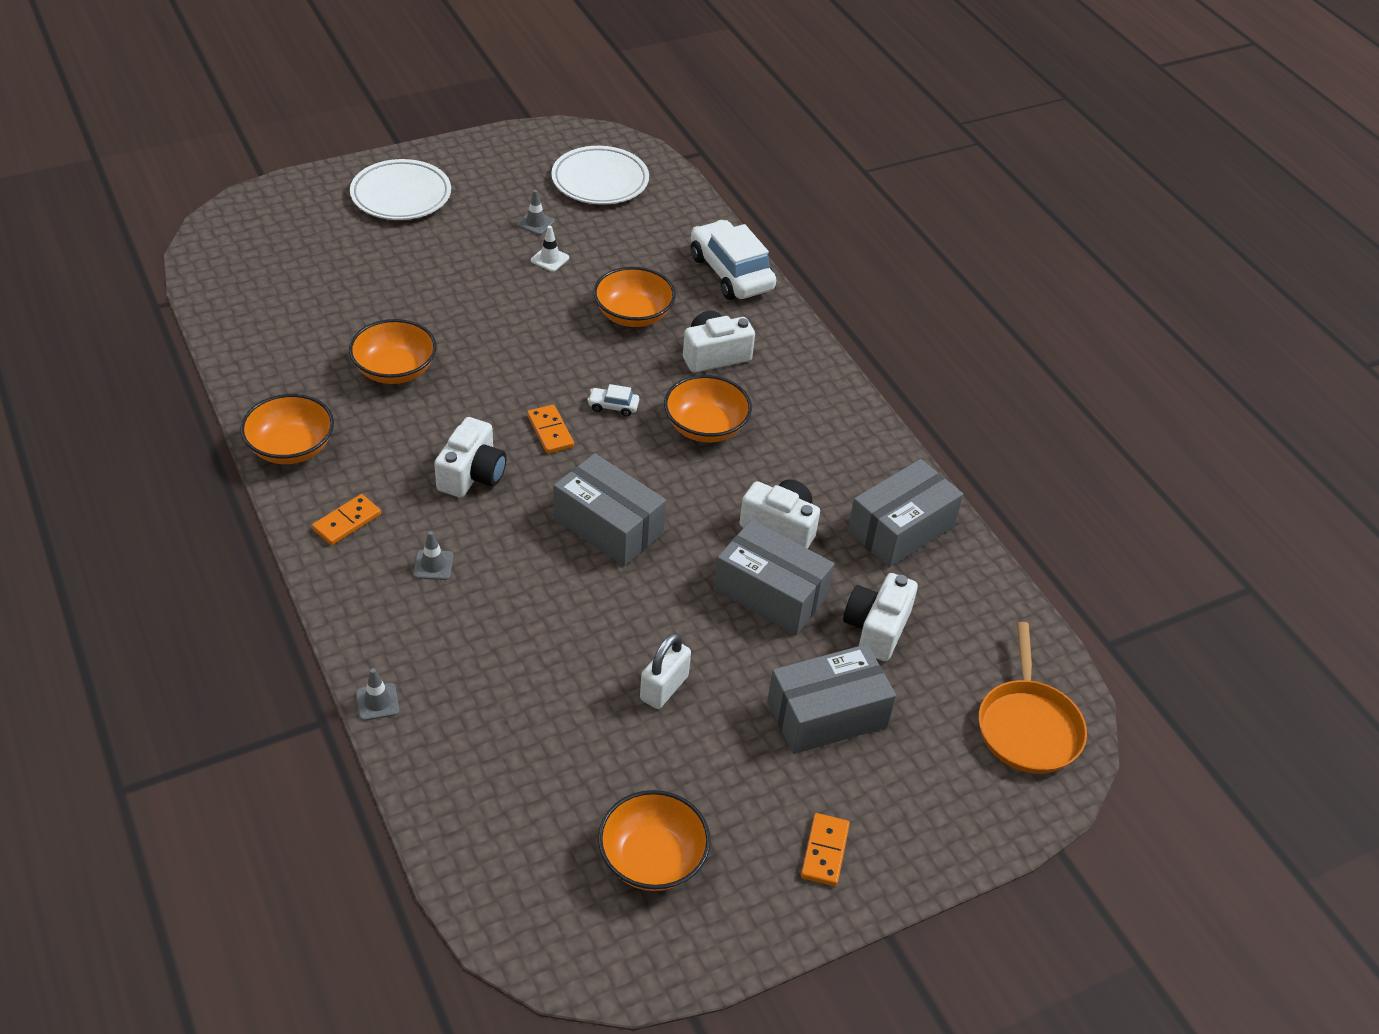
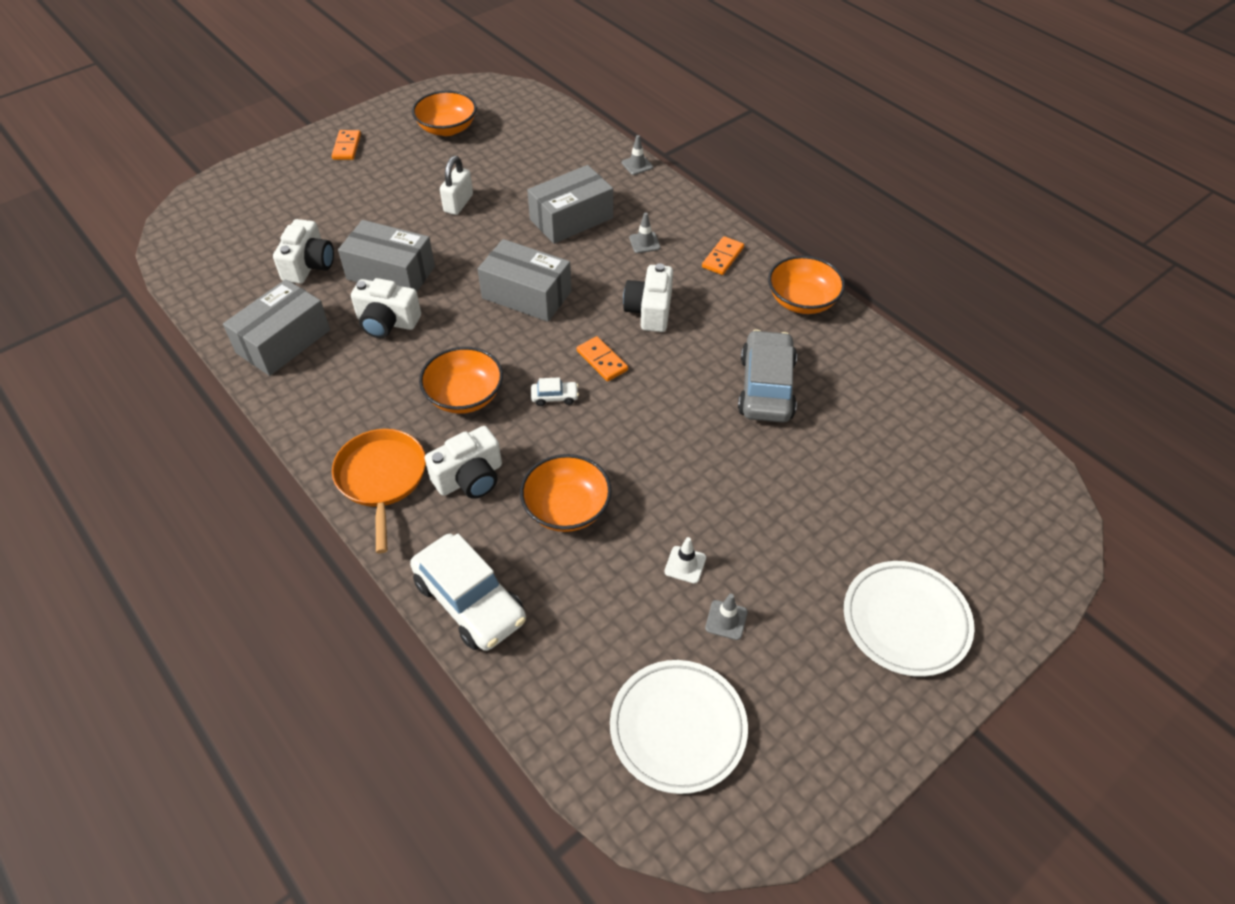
camera: 170 degrees right, 5 degrees up
(395, 370) = (766, 387): orange bowl -> grey car
(827, 714) = (346, 209): grey box -> grey box (571, 219)
(1028, 727) = (205, 227): orange pan -> orange pan (381, 478)

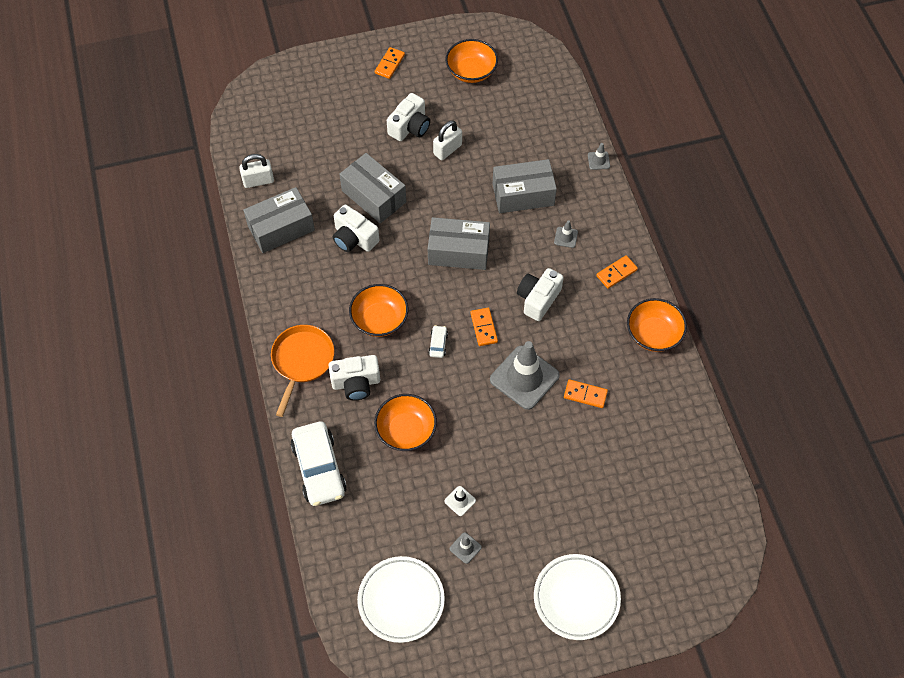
camera: 25 degrees right, 10 degrees up
(230, 302) = (258, 181): none -> white padlock
(309, 265) = (321, 168): white camera -> white camera (410, 127)
(526, 295) = (458, 251): grey box -> grey box turned 45 degrees counterclockwise
(554, 397) = (438, 344): white car -> white car turned 105 degrees counterclockwise
(682, 395) = (524, 377): none -> grey traffic cone
(766, 387) = (585, 395): grey car -> orange domino

